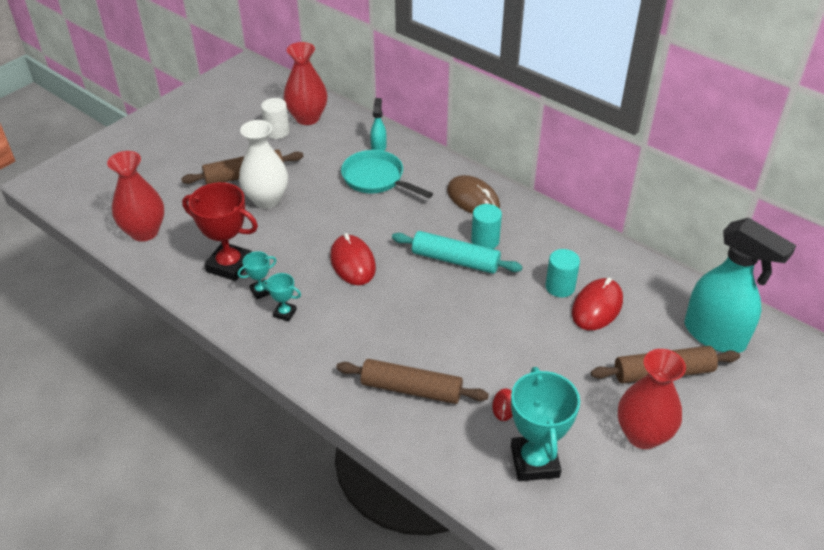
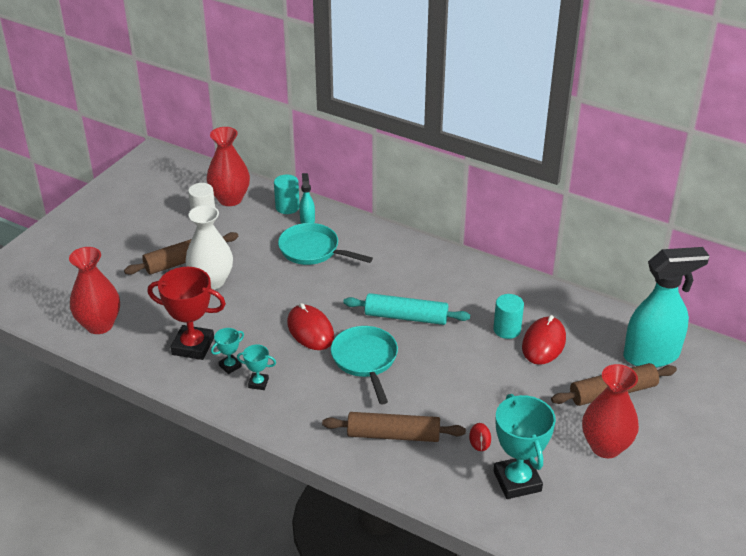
camera: 10 degrees left, 5 degrees down
(401, 302) = (365, 360): none -> turquoise pan
(473, 199) = (409, 259): brown mouse -> none
(485, 241) = (429, 296): turquoise cylinder -> turquoise cylinder (287, 207)
(715, 336) = (652, 355): turquoise spray bottle -> turquoise spray bottle turned 45 degrees counterclockwise

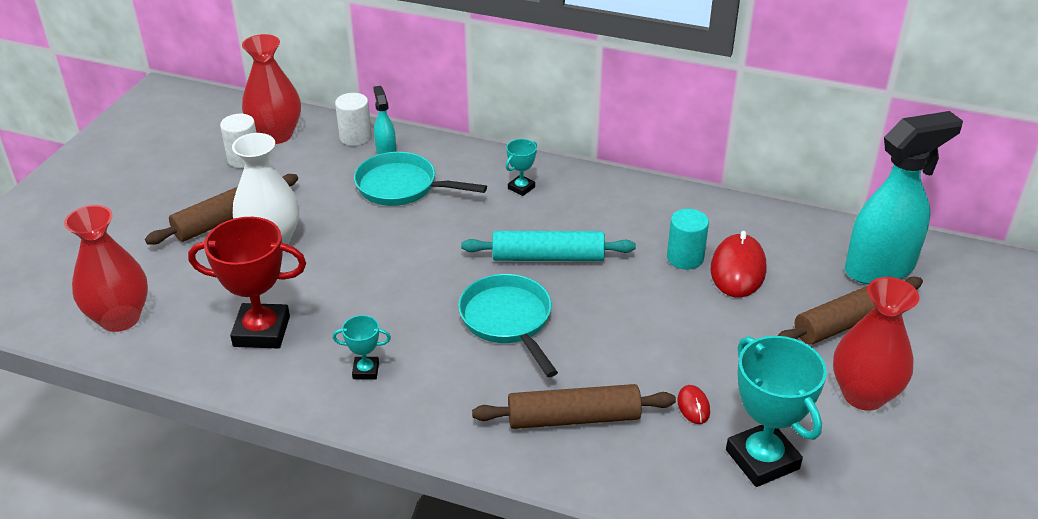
camera: 10 degrees left, 0 degrees up
(230, 366) = (320, 352): turquoise trophy -> turquoise trophy (521, 188)
(287, 207) = (355, 137): turquoise cylinder -> white cylinder
(310, 330) = (422, 290): red mouse -> none

